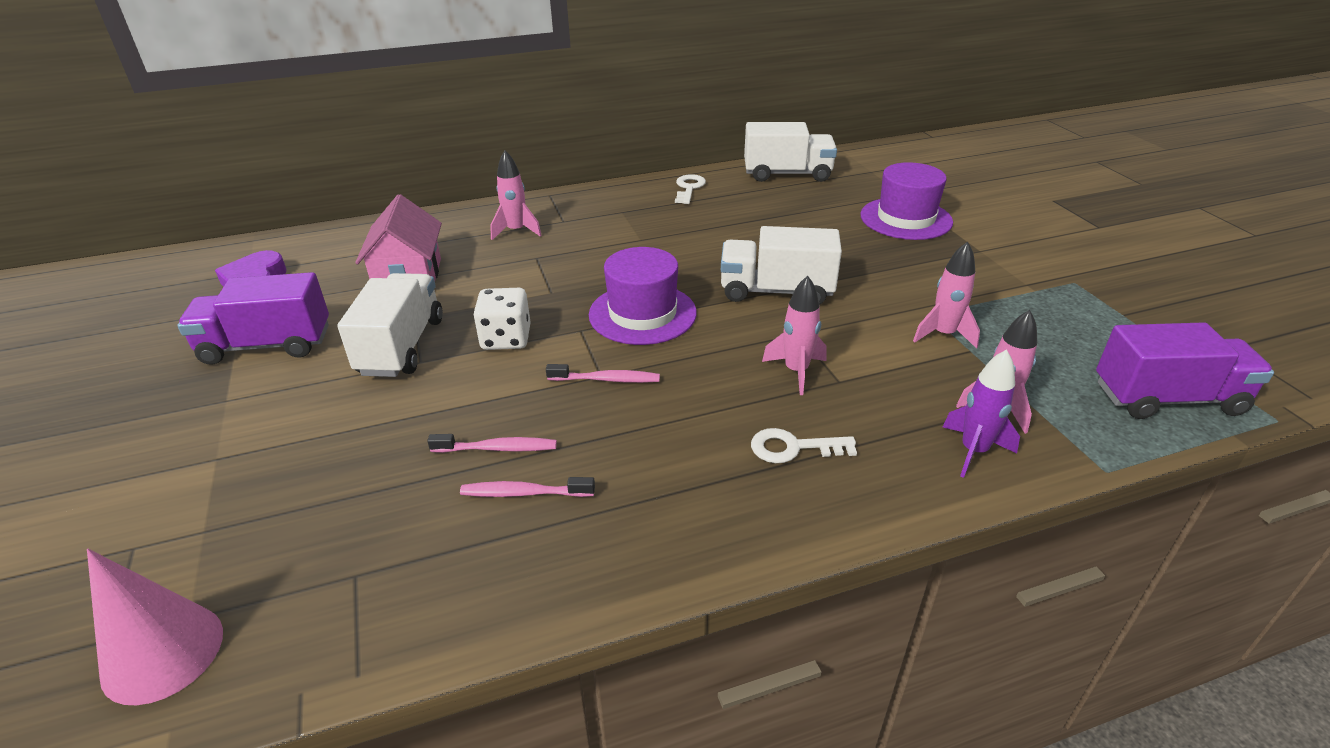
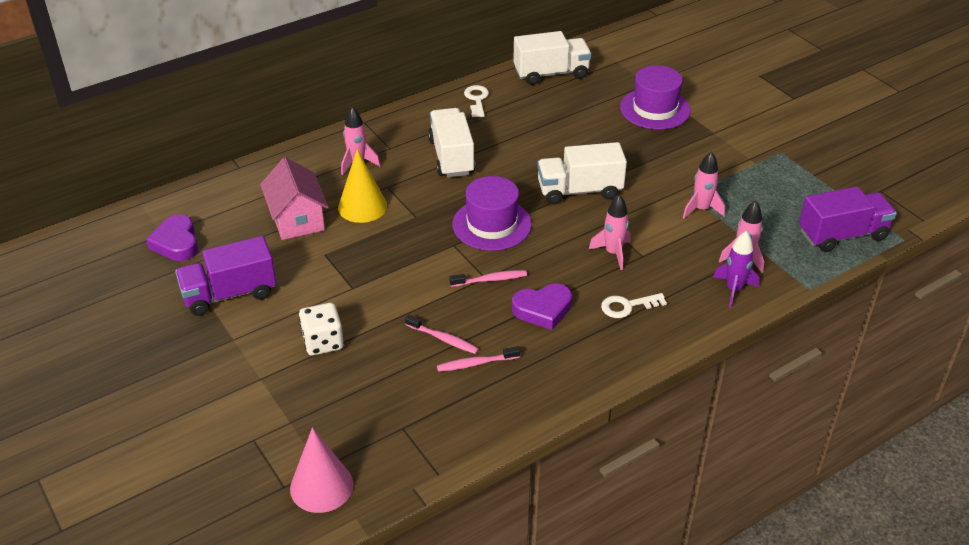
camera: 15 degrees left, 5 degrees up
(402, 346) = (332, 278): white truck -> white truck (451, 157)
(493, 273) = (362, 206): none -> yellow cone
(498, 448) = (443, 339): pink toothbrush -> pink toothbrush turned 45 degrees clockwise
(506, 339) = (404, 260): white dice -> white dice (323, 342)
(662, 431) = (543, 309): none -> purple heart

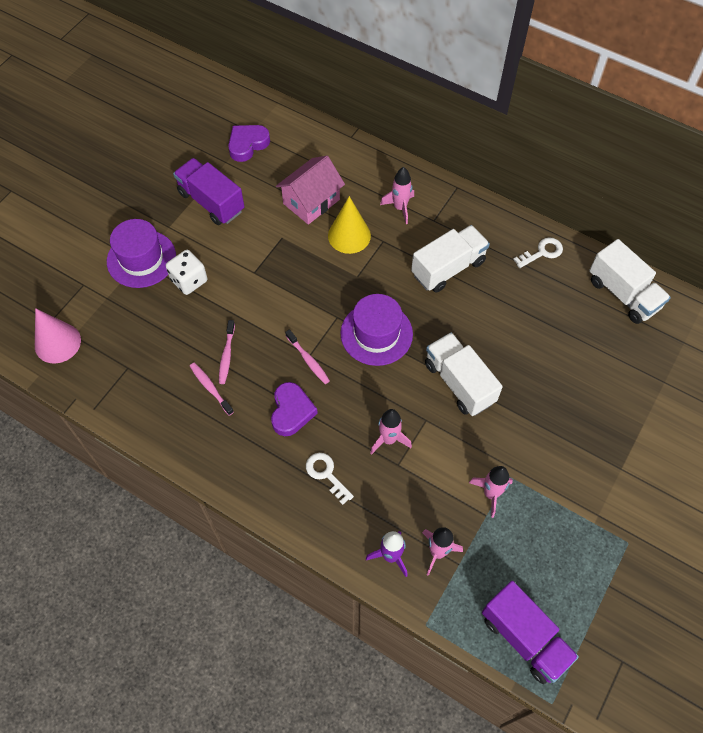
camera: 65 degrees right, 20 degrees up
(543, 309) = (291, 411): purple heart -> purple heart turned 135 degrees counterclockwise
(655, 109) = (625, 402): purple hat -> purple hat (141, 259)

